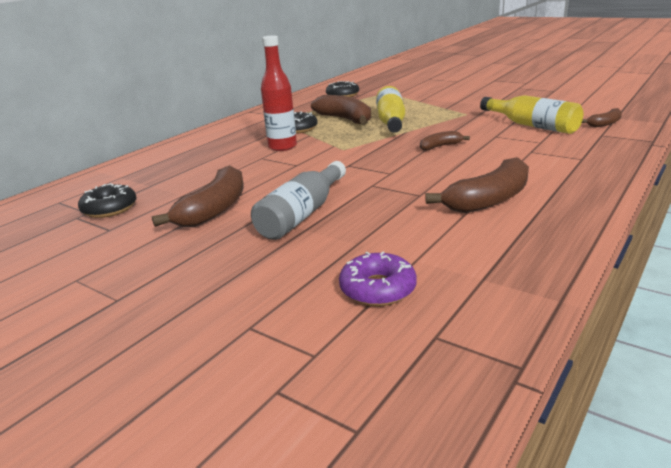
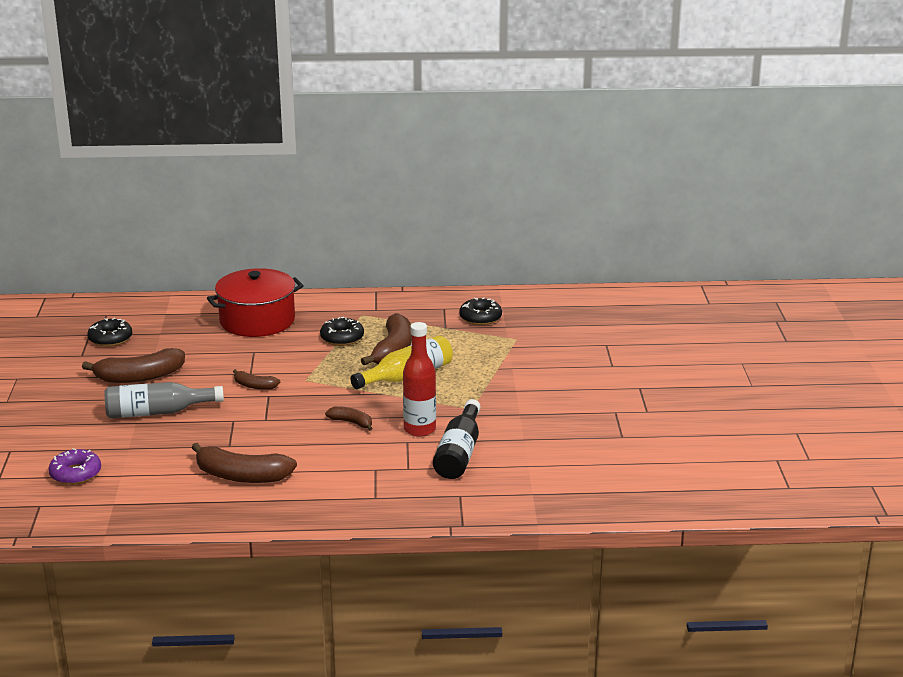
camera: 50 degrees right, 0 degrees up
(212, 148) = (257, 320): none -> red pot
(282, 147) = (287, 350): red bottle -> red bottle (419, 429)
(532, 125) = (459, 453): yellow bottle -> black bottle
(605, 124) = (502, 491): brown banana -> brown banana (254, 386)

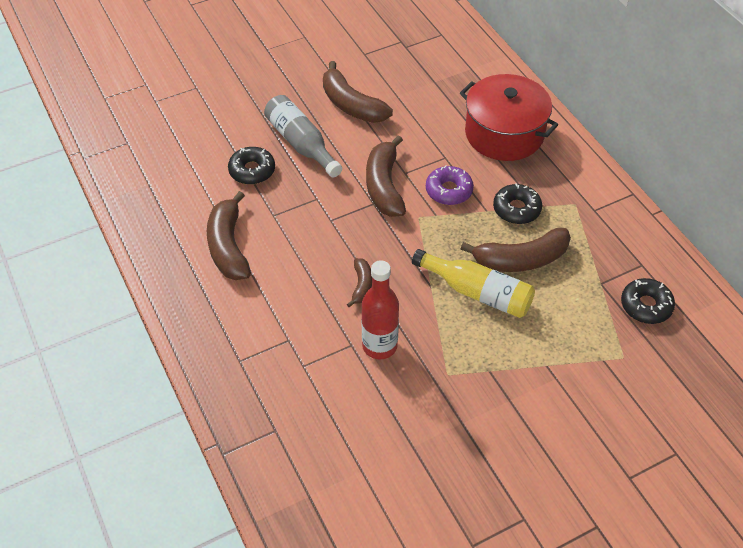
camera: 65 degrees right, 25 degrees up
(75, 474) = (181, 141): purple donut -> purple donut (449, 190)
(110, 339) = (403, 57): black donut -> black donut (252, 170)
(254, 386) = (384, 186): brown banana -> brown banana, size x1.90
(459, 453) = (353, 398): black bottle -> none

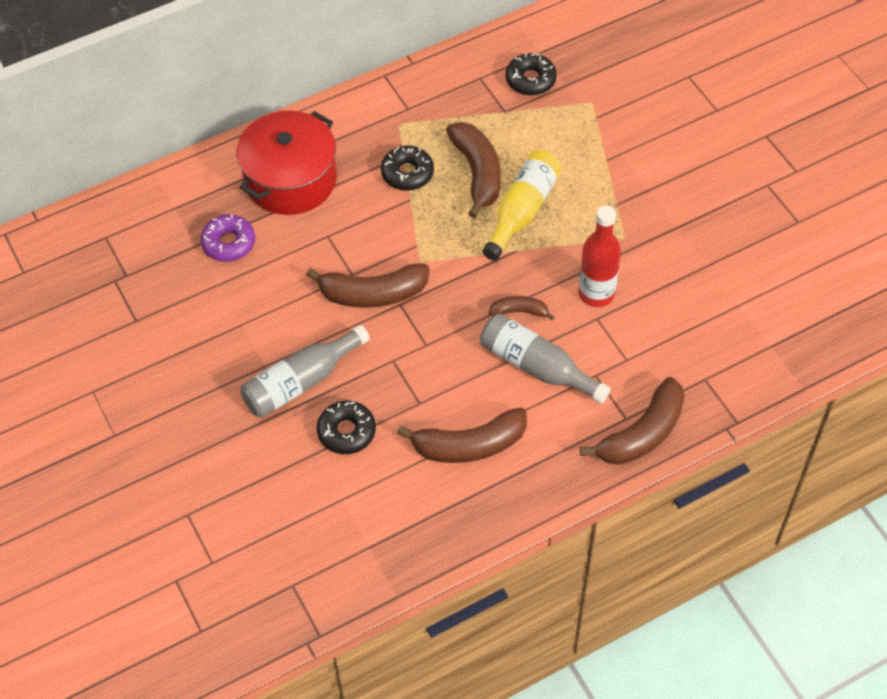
camera: 90 degrees left, 5 degrees up
(301, 296) = (537, 367): none -> grey bottle
(351, 105) = (233, 331): brown banana -> brown banana (642, 433)
(449, 190) = (380, 233): purple donut -> purple donut (229, 243)

